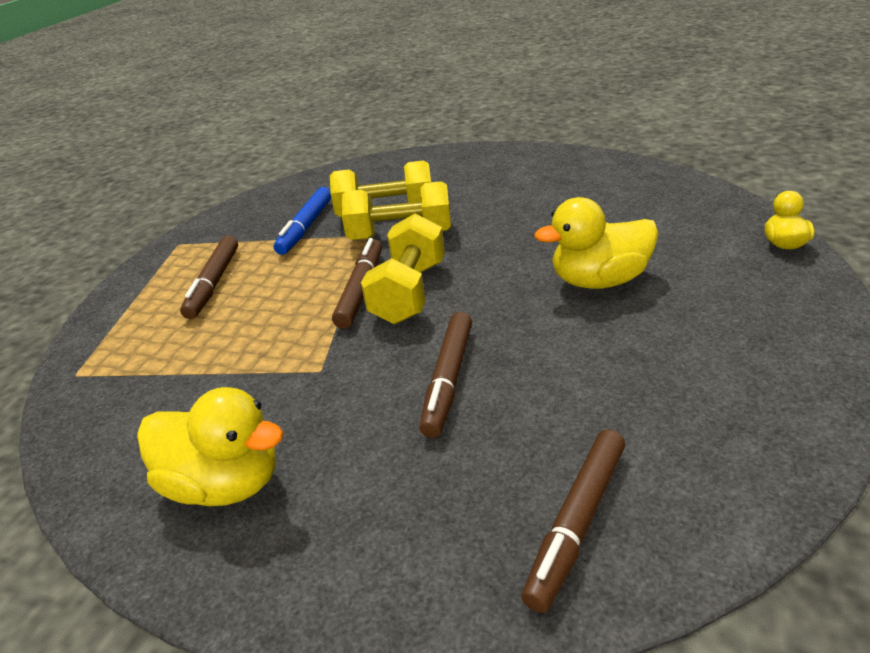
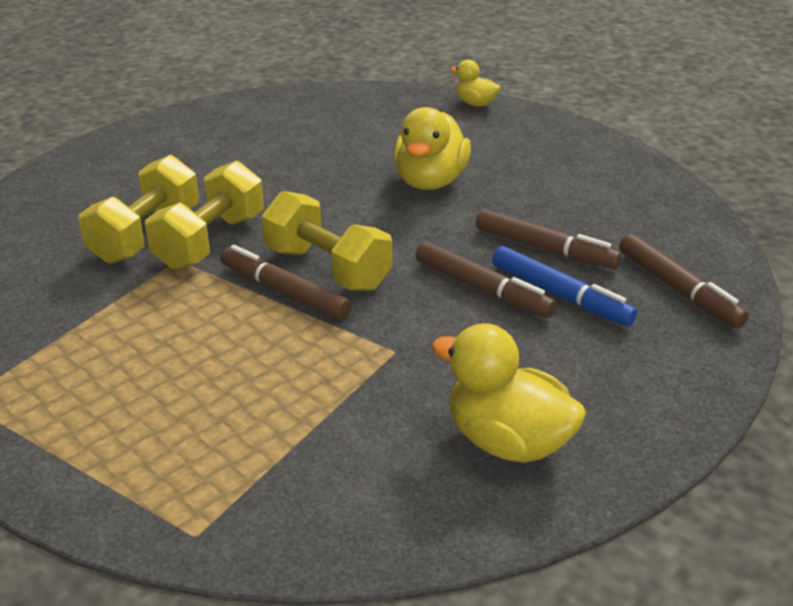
camera: 65 degrees left, 0 degrees up
(214, 283) = (125, 386): brown marker -> brown marker (545, 249)
(225, 484) = (508, 442): yellow duck -> yellow duck turned 105 degrees counterclockwise
(306, 227) = (91, 292): blue marker -> blue marker (560, 295)

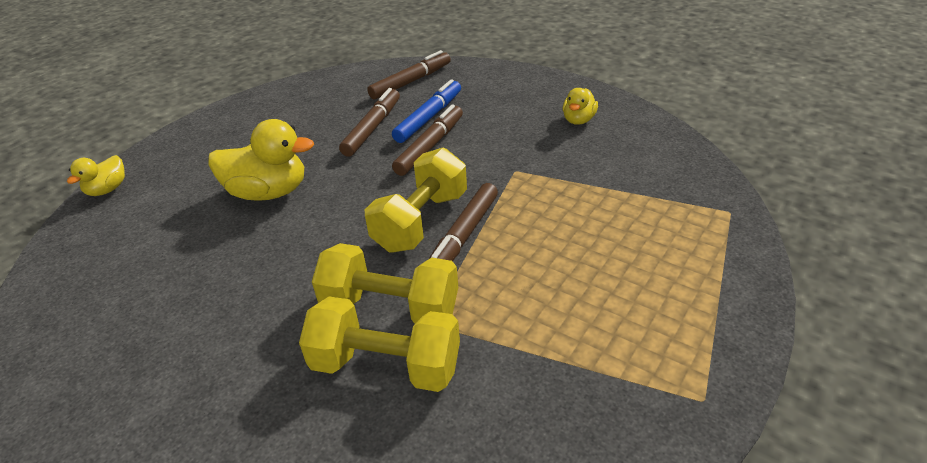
camera: 100 degrees left, 5 degrees up
(508, 442) = (578, 120): yellow duck -> yellow duck, size x0.55

